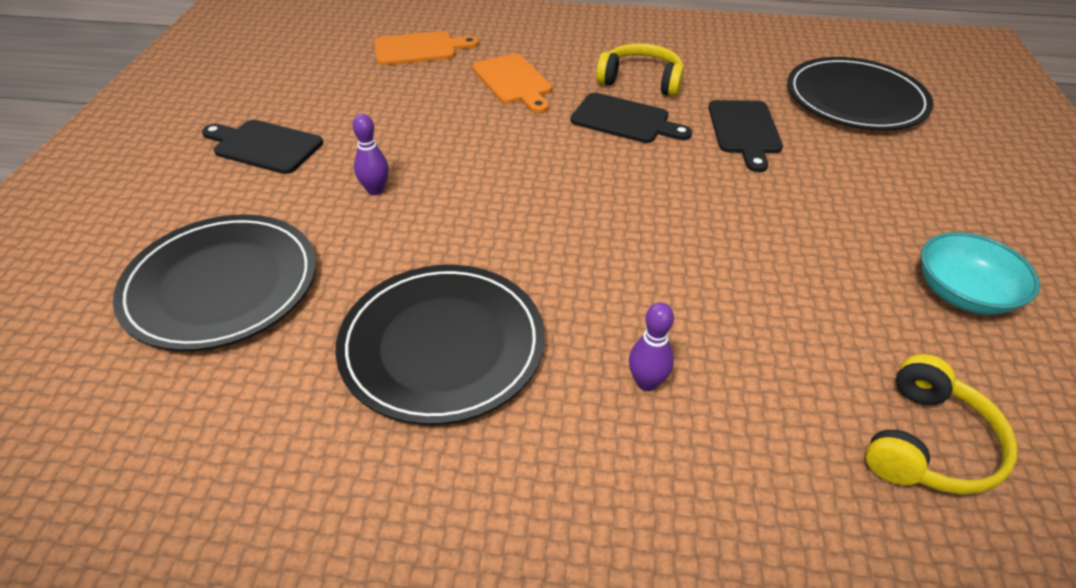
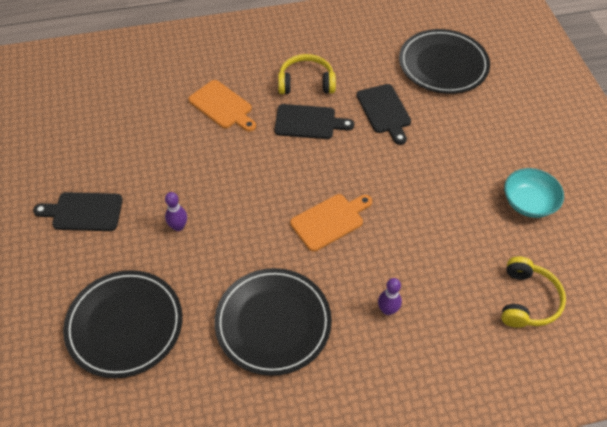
camera: 20 degrees left, 10 degrees up
(419, 49) = (141, 91): orange cutting board -> orange cutting board (330, 221)

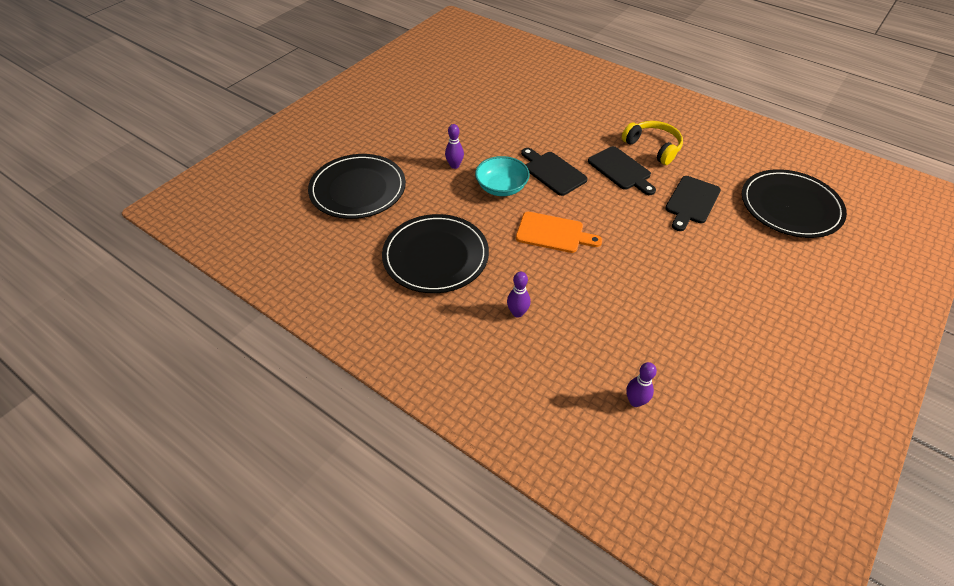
camera: 50 degrees right, 5 degrees down
(84, 212) = (415, 121): black cutting board -> black cutting board (552, 172)
(222, 106) = (573, 124): orange cutting board -> none
(527, 300) = (635, 401): yellow headphones -> purple bowling pin
(528, 203) = (735, 344): turquoise bowl -> turquoise bowl (501, 187)

